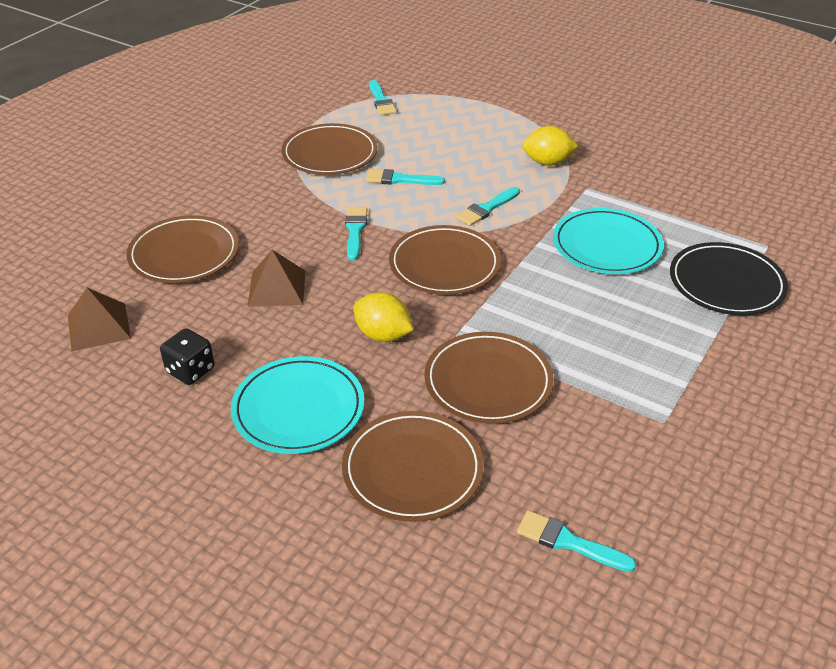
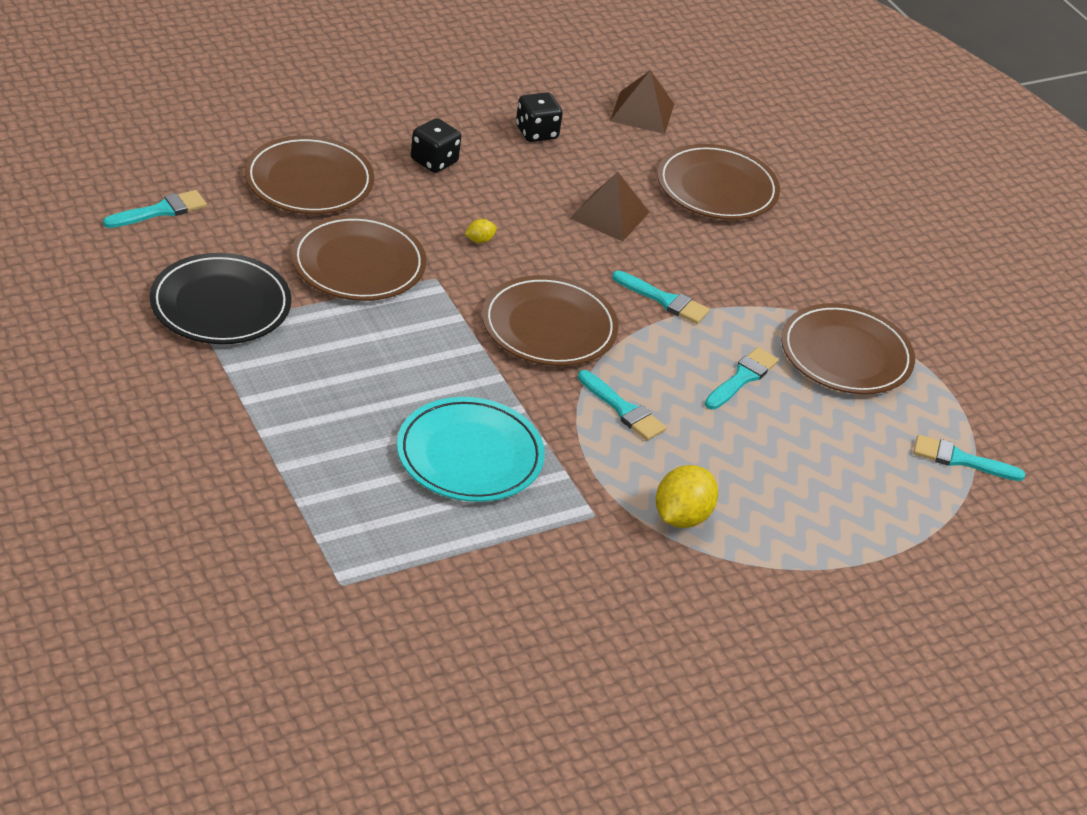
camera: 115 degrees right, 0 degrees up
(298, 409) = (434, 161): turquoise plate -> black dice
(383, 335) = (479, 240): yellow lemon -> yellow lemon, size x0.47
(487, 209) = (623, 409): turquoise brush -> turquoise brush turned 150 degrees clockwise
(726, 283) = (319, 499): black plate -> black plate (220, 305)

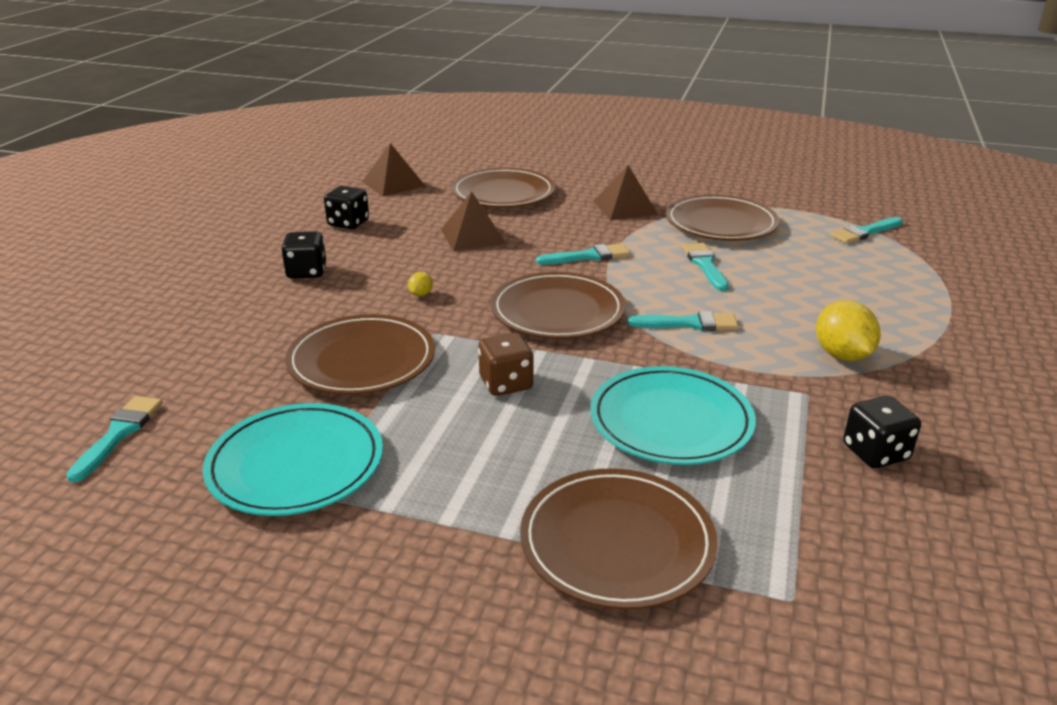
camera: 40 degrees left, 10 degrees down
(220, 305) = (296, 464): black plate -> turquoise plate
(309, 181) = (229, 335): brown plate -> brown plate (617, 542)
(416, 350) = (506, 384): none -> brown dice
(554, 577) = (875, 452): none -> black dice
(794, 278) = (625, 207): none -> brown pyramid

